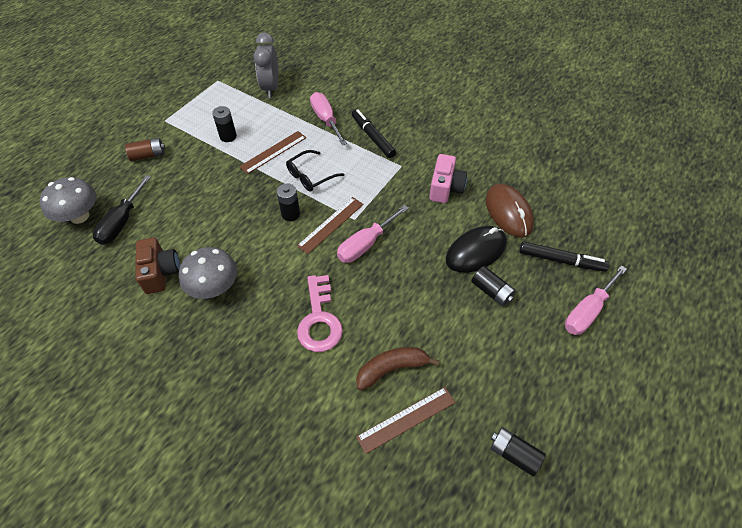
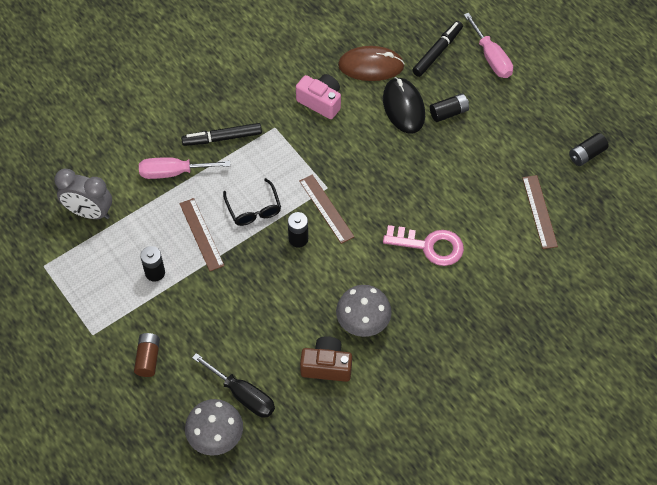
camera: 70 degrees left, 5 degrees up
(366, 244) = (362, 187): pink screwdriver -> none
(392, 369) = (494, 207): brown banana -> none

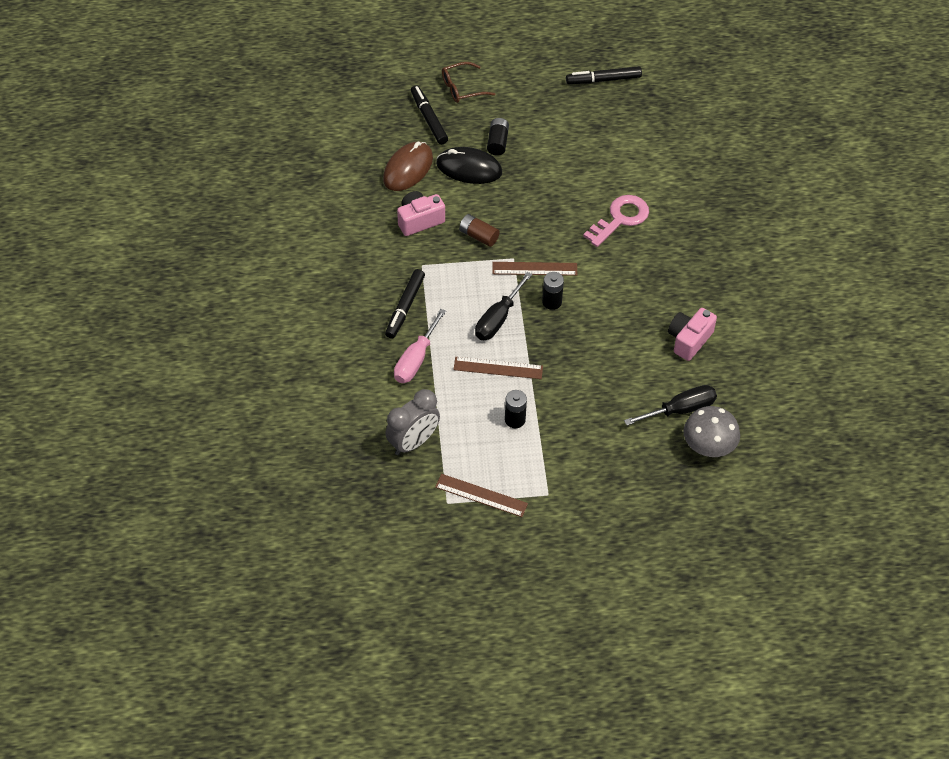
camera: 60 degrees left, 5 degrees down
(148, 358) = (600, 462): brown battery -> brown battery (478, 236)
(253, 209) = (498, 319): black glasses -> black screwdriver
(326, 366) = (689, 340): brown camera -> pink camera
(363, 322) = (663, 296): grey mushroom -> none
(491, 57) = (462, 88): pink screwdriver -> brown glasses
(539, 211) = (636, 135): brown ruler -> brown ruler (481, 495)
(586, 154) = (603, 80): black battery -> black marker

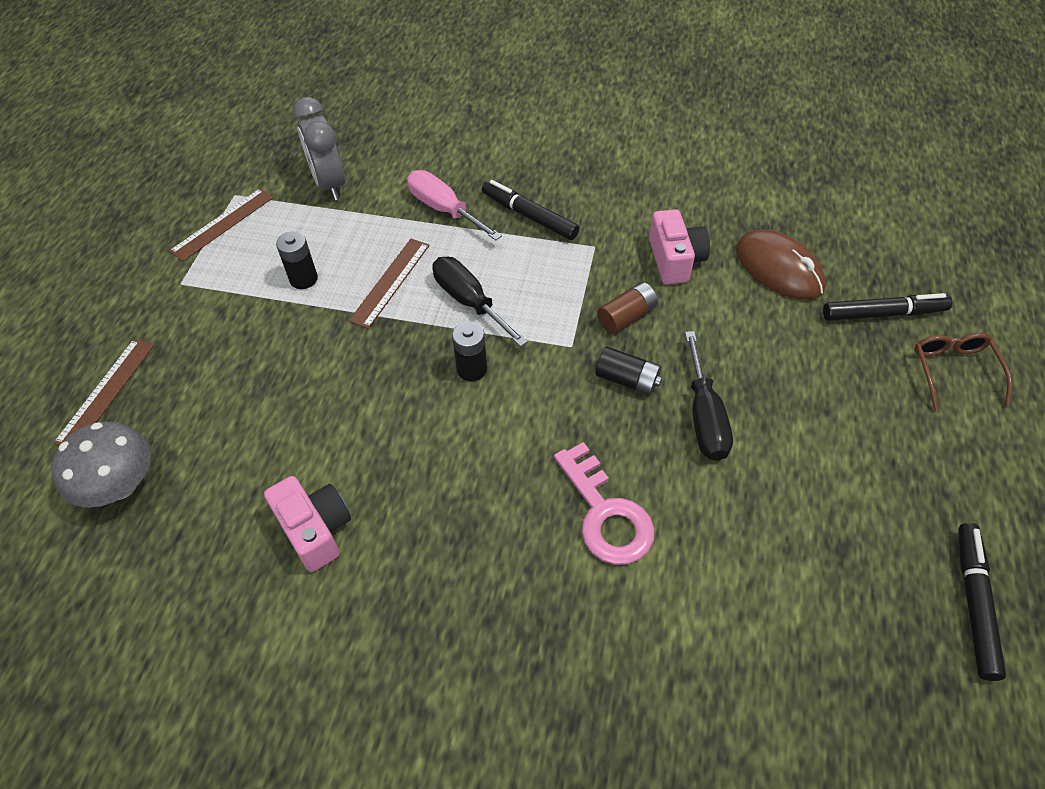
camera: 110 degrees right, 0 degrees up
(469, 168) = (766, 337): black mouse -> none
(497, 142) = (819, 387): black battery -> black battery (627, 379)
(534, 269) = (541, 365): brown ruler -> brown ruler (105, 392)
(680, 410) = (202, 470): black screwdriver -> black screwdriver (704, 416)

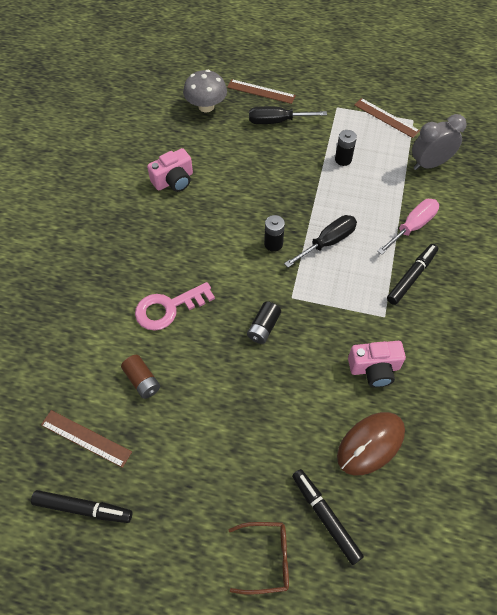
camera: 90 degrees right, 5 degrees up
(390, 282) = (342, 201): brown ruler -> brown ruler (86, 438)
(626, 316) = (317, 331): brown battery -> brown battery (142, 381)
(704, 416) = (232, 369): black screwdriver -> black screwdriver (277, 121)
(883, 313) = (325, 517): black marker -> black marker turned 150 degrees clockwise

